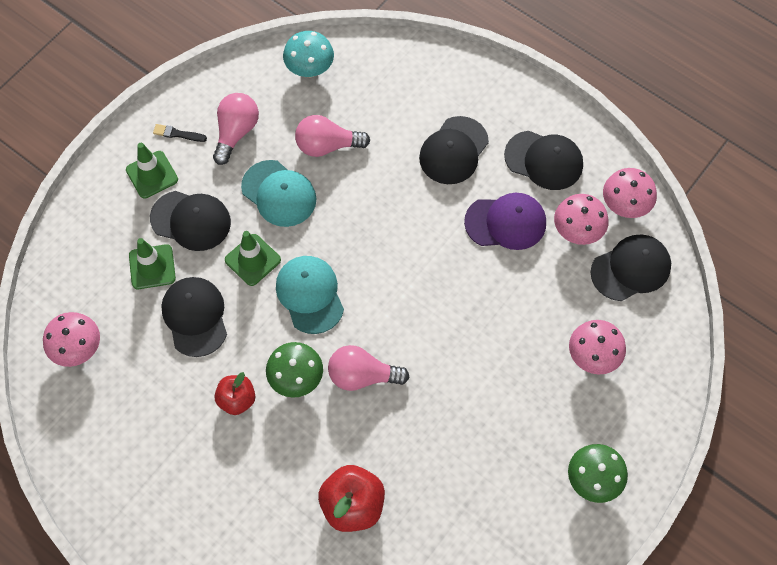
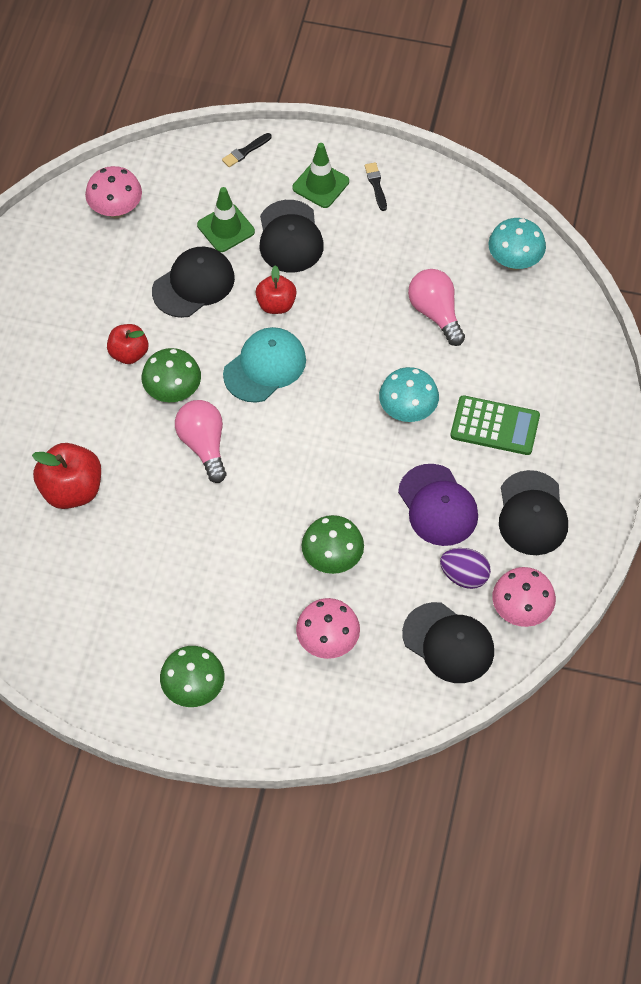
camera: 65 degrees right, 5 degrees down
(81, 218) = (245, 151): none -> black brush
(236, 132) = (405, 231): pink light bulb -> none
(252, 260) = (276, 304): green traffic cone -> red apple
(279, 193) = (359, 295): turquoise cap -> none
(408, 206) = (407, 411): none -> turquoise mushroom
(453, 151) = (495, 426): black cap -> green calculator
(519, 321) = (332, 559): none -> green mushroom
(577, 231) = (464, 576): pink mushroom -> purple egg

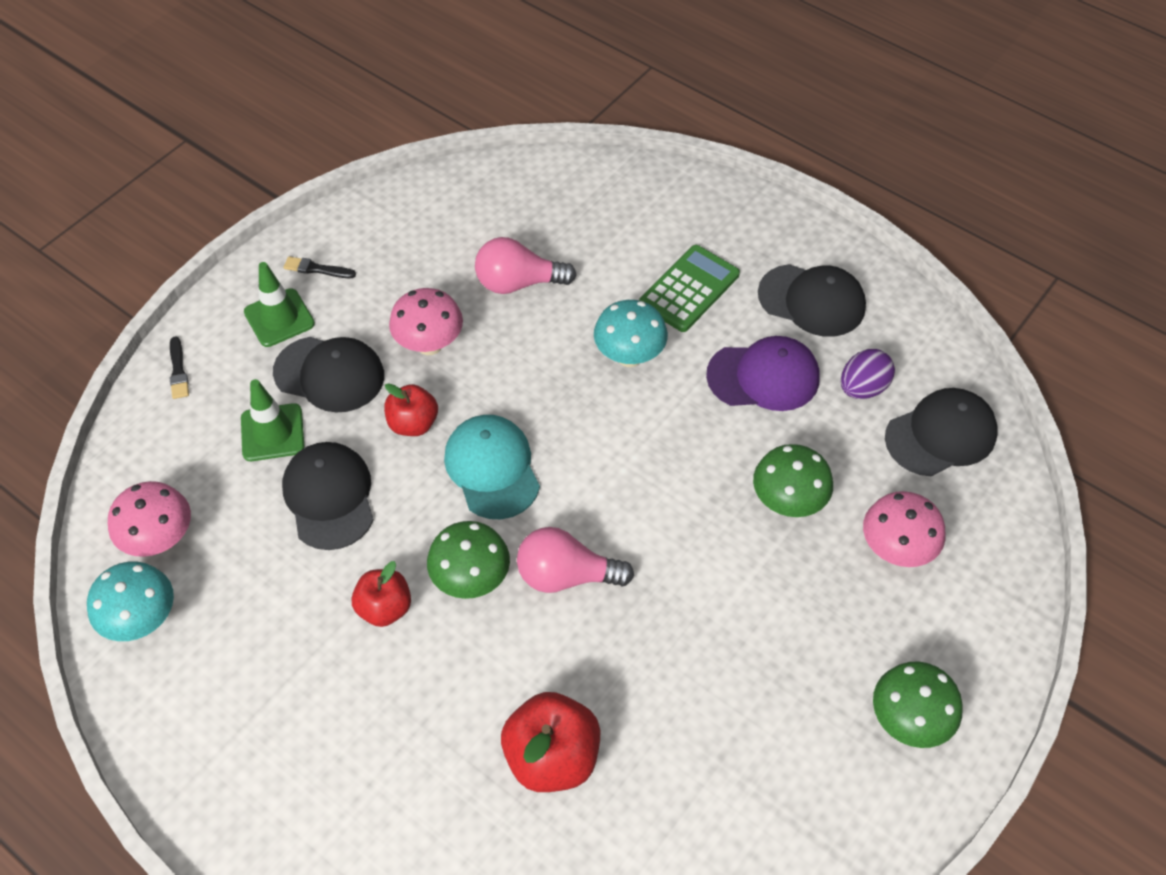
camera: 65 degrees left, 5 degrees down
(514, 261) = (496, 194): turquoise mushroom -> turquoise mushroom (142, 620)
(521, 611) = (926, 356): pink mushroom -> pink mushroom (429, 344)

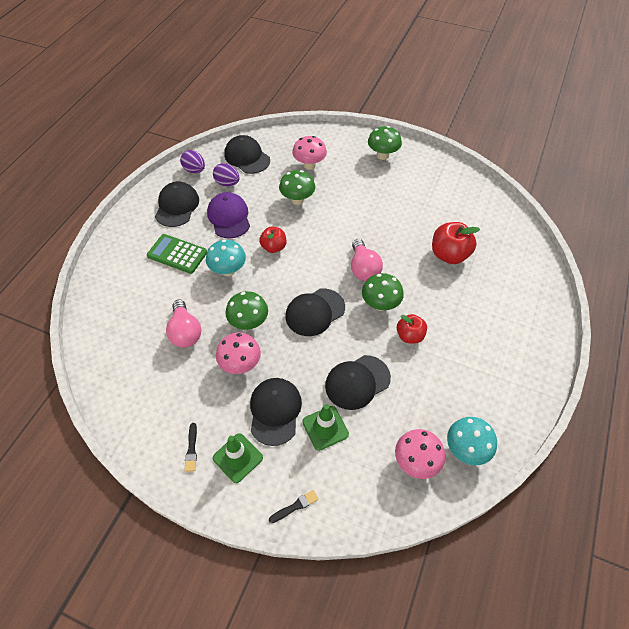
camera: 105 degrees left, 0 degrees up
(413, 424) = (298, 356): red apple -> red apple (274, 247)
(492, 468) = (315, 312): turquoise cap -> black cap
(505, 368) = (249, 323): none -> green mushroom
(912, 339) = (194, 170): none -> purple egg

